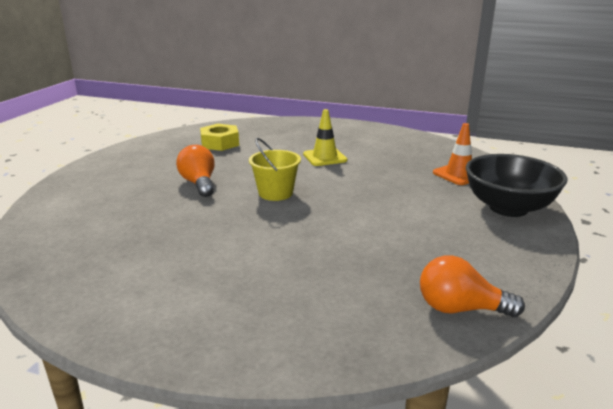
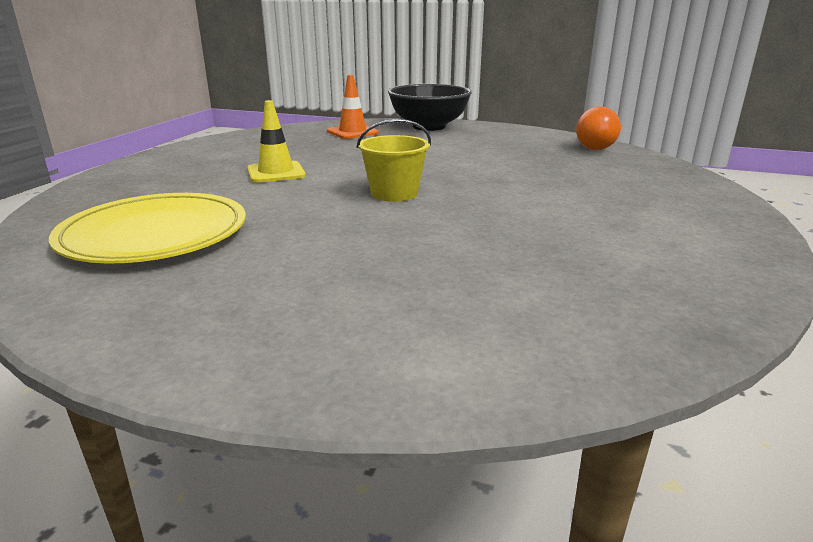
camera: 90 degrees left, 0 degrees up
(199, 183) = (354, 237): orange light bulb -> none
(220, 143) = (154, 234): yellow nut -> yellow plate

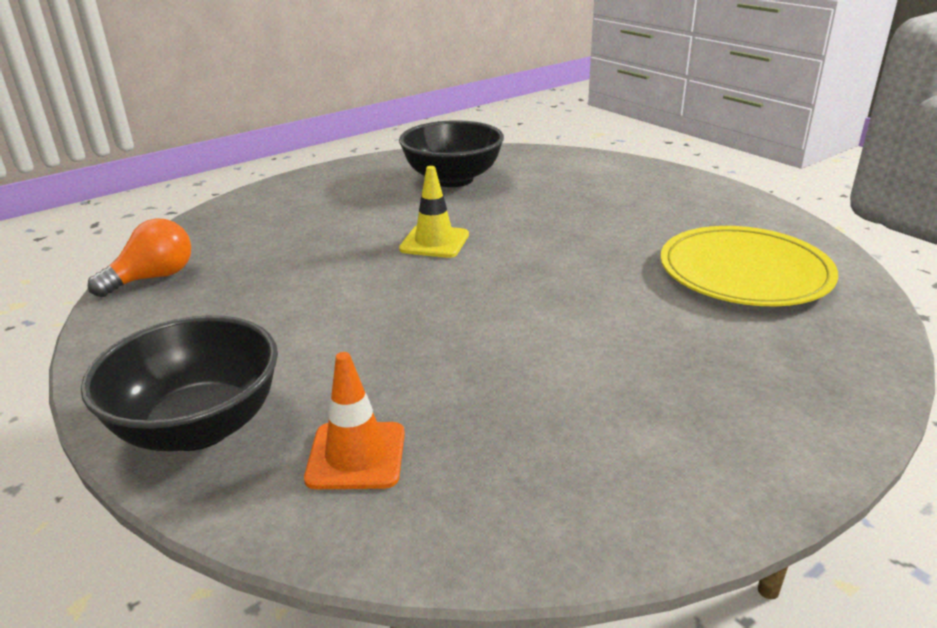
camera: 145 degrees left, 5 degrees up
(276, 173) = (591, 343): yellow traffic cone -> yellow traffic cone (434, 242)
(394, 193) = (495, 265): yellow bucket -> none
(599, 260) = (453, 179): none -> black bowl

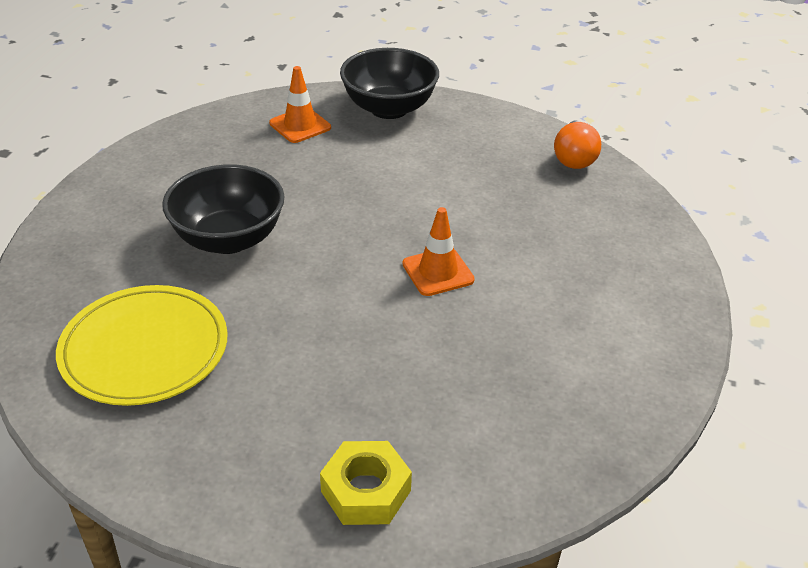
camera: 140 degrees right, 10 degrees up
(434, 242) = (438, 272): yellow traffic cone -> orange traffic cone
(453, 179) = (544, 377): black bowl -> black bowl (228, 239)
(621, 174) = (366, 491): none -> yellow nut

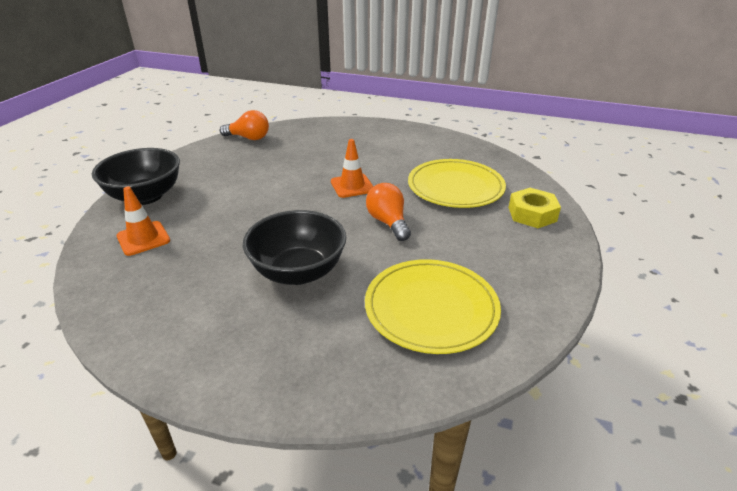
camera: 85 degrees left, 5 degrees down
(335, 311) = (388, 222): none -> orange light bulb
(451, 393) = (455, 187): none -> yellow plate

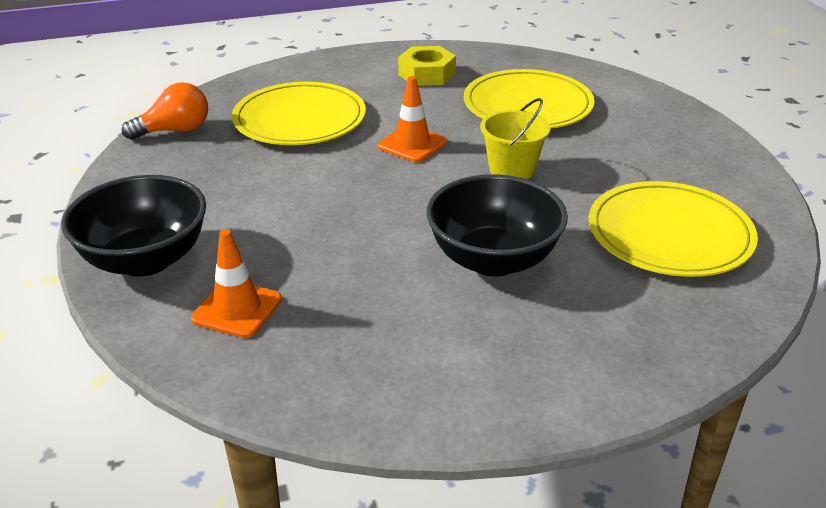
camera: 35 degrees left, 0 degrees up
(314, 152) = (299, 119): none -> yellow plate
(388, 222) = (512, 169): orange light bulb -> yellow bucket
(532, 214) = (637, 107): yellow nut -> yellow nut (427, 74)

